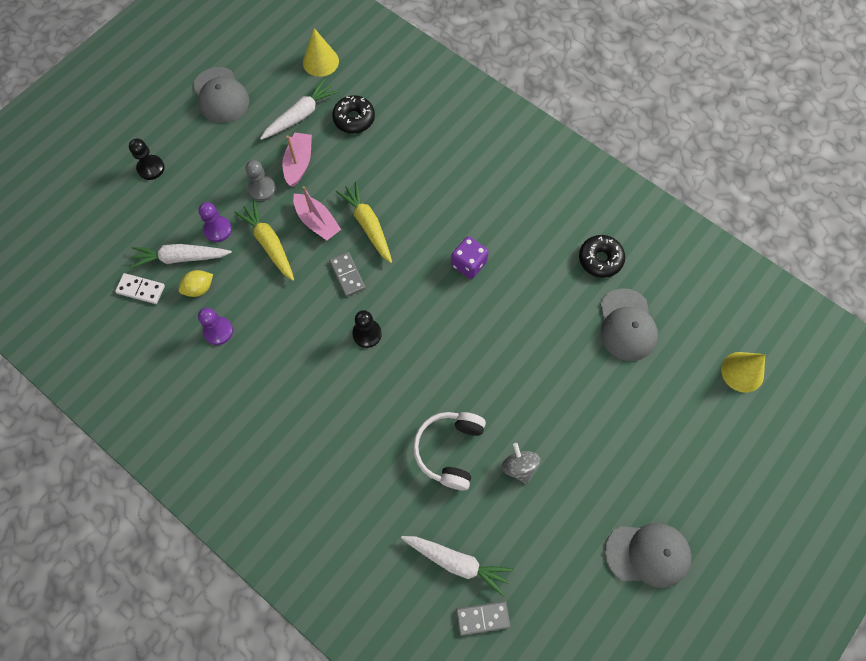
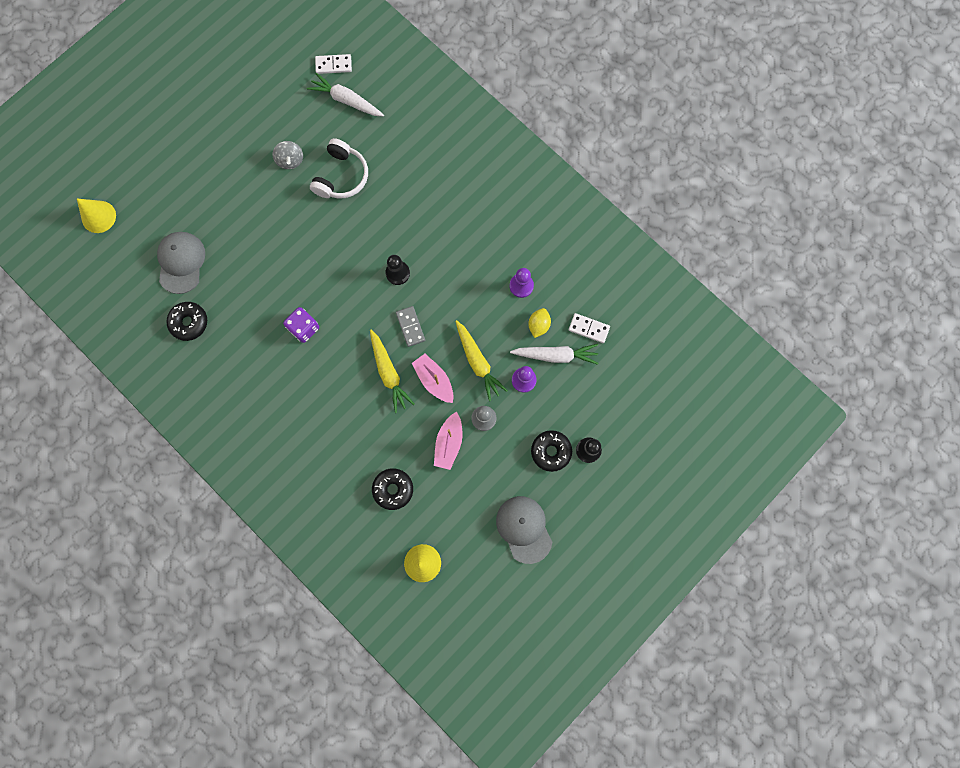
camera: 175 degrees left, 10 degrees up
(191, 164) = (551, 451): none -> black donut
(199, 288) = (538, 325): yellow lemon -> yellow lemon turned 45 degrees counterclockwise
(300, 115) = (445, 498): white carrot -> none
(482, 618) = (333, 65): grey domino -> white domino
(648, 554) = (209, 94): grey cap -> none

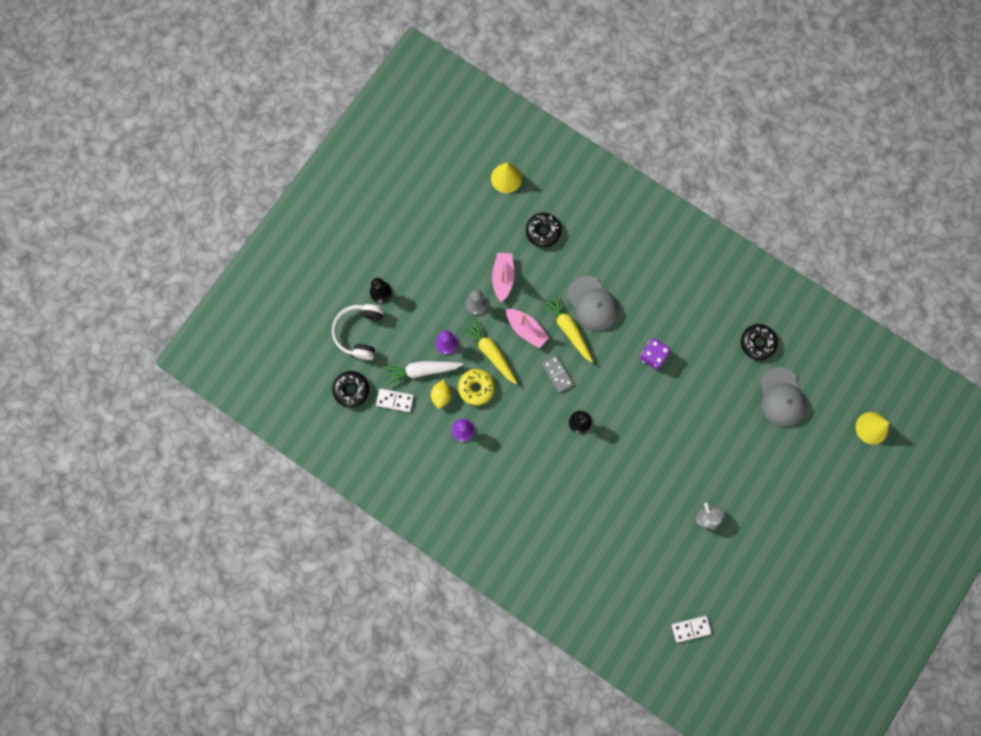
camera: 170 degrees right, 0 degrees up
(341, 176) = (654, 509): white headphones -> white headphones (360, 332)
(346, 100) = (668, 591): white carrot -> none
(500, 327) = (476, 388): none -> yellow donut
(524, 529) = (426, 218): grey cap -> grey cap (592, 304)
(551, 451) = (413, 286): black donut -> black donut (351, 390)

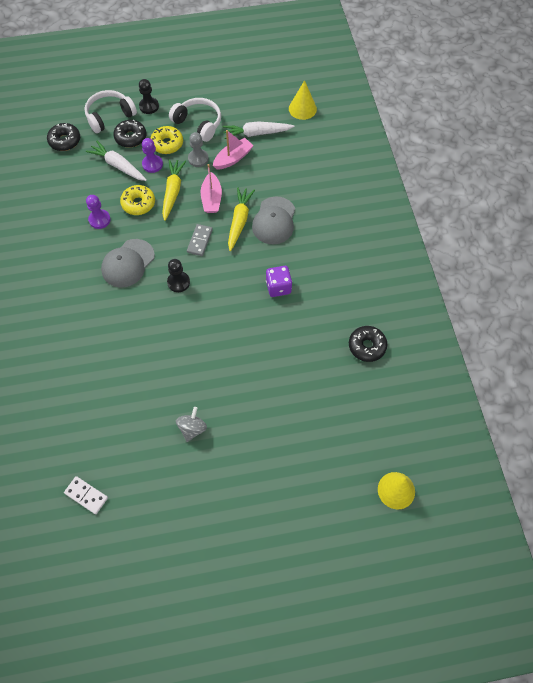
camera: 45 degrees right, 15 degrees down
(395, 400) = (82, 168): white domino -> none
(437, 314) = (167, 144): none -> yellow donut
(440, 271) = (198, 124): none -> white headphones
(441, 395) = (112, 189): yellow lemon -> none
(496, 236) = (257, 133): none -> white carrot
(543, 232) = (290, 154): black donut -> black donut (131, 137)
(781, 397) = (344, 399): grey cap -> grey cap (128, 263)

